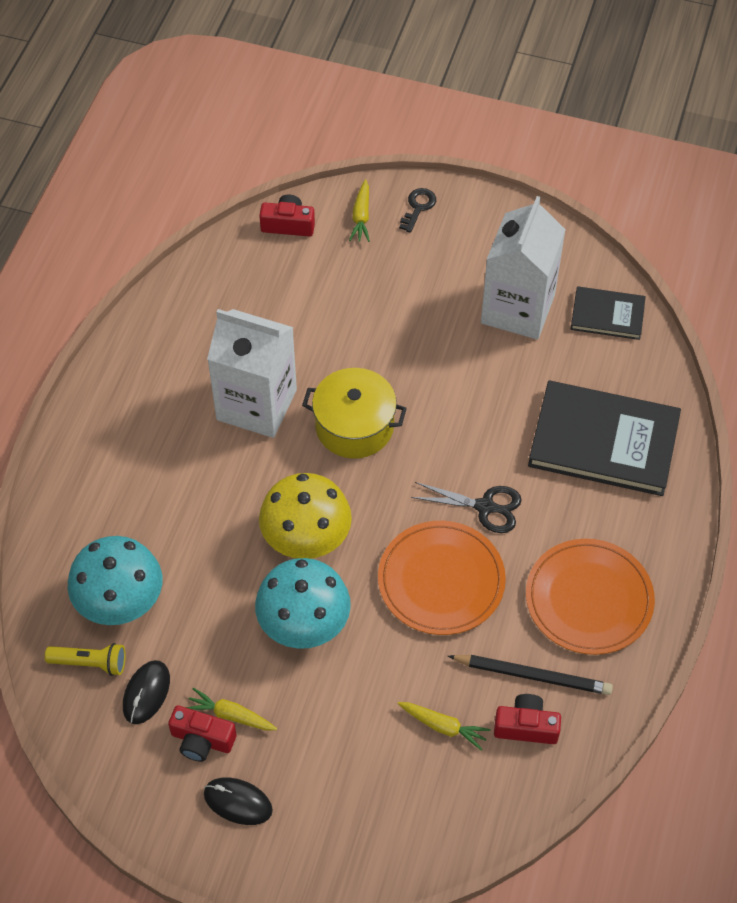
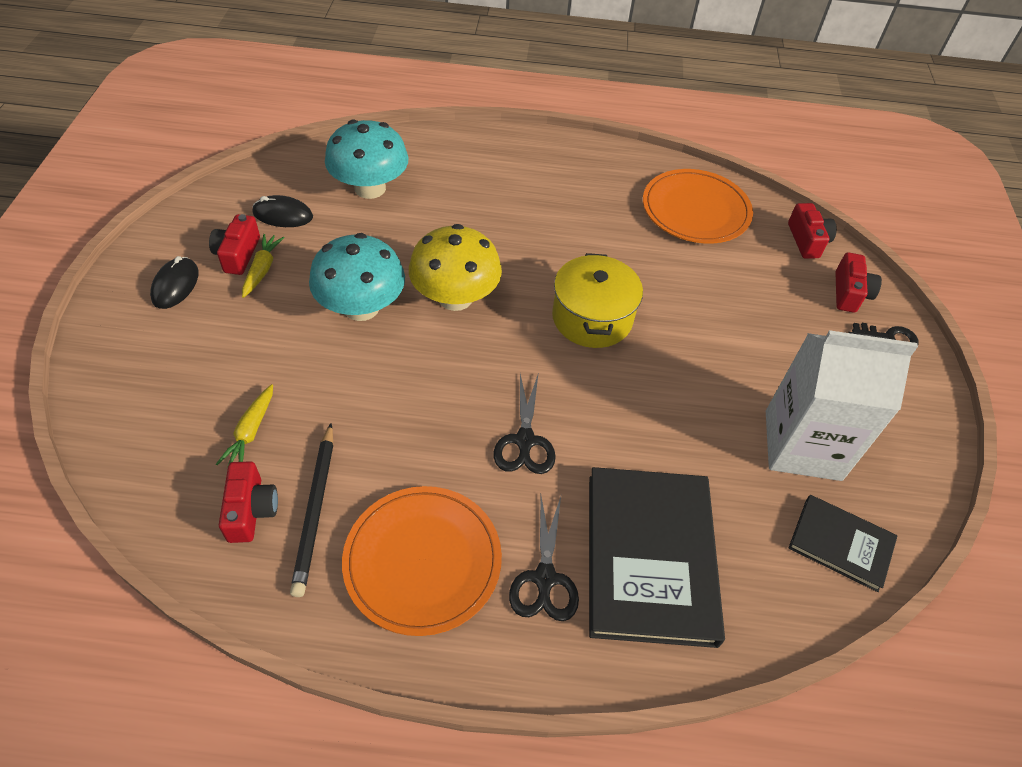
camera: 75 degrees right, 5 degrees down
(90, 663) = (309, 180): yellow flashlight -> none
(256, 405) = (592, 245): white carton -> none
(361, 216) = (849, 293): yellow carrot -> red camera
(441, 580) = (425, 410): orange plate -> orange plate (695, 210)
(607, 315) = (840, 544): black book -> black book turned 60 degrees counterclockwise
(613, 516) = (545, 578): none -> black scissors

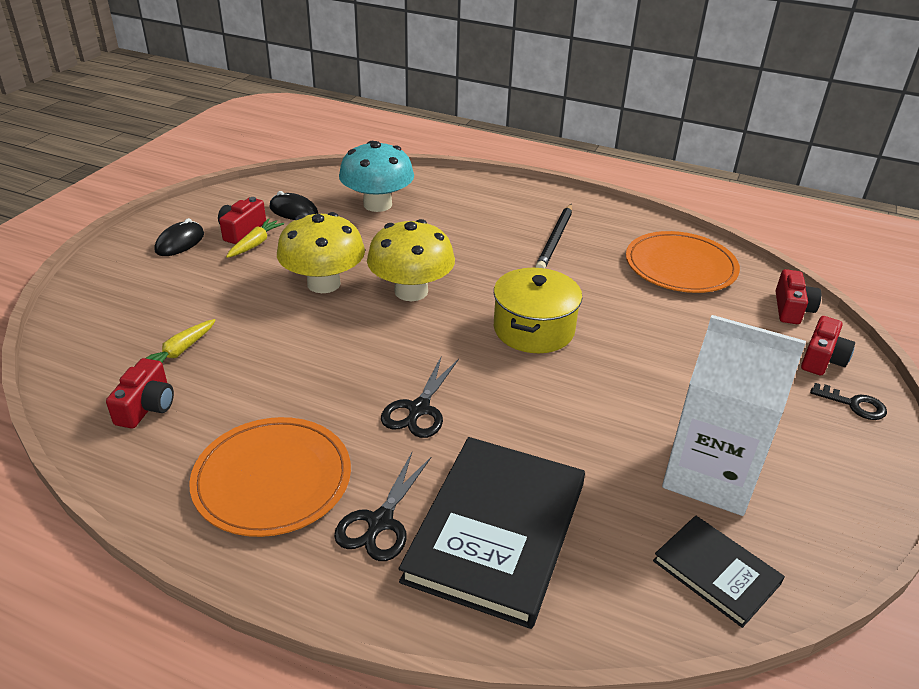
camera: 20 degrees right, 15 degrees down
(315, 510) = (200, 419): black pencil -> black pencil (555, 239)
(361, 307) = (323, 283): turquoise mushroom -> yellow mushroom

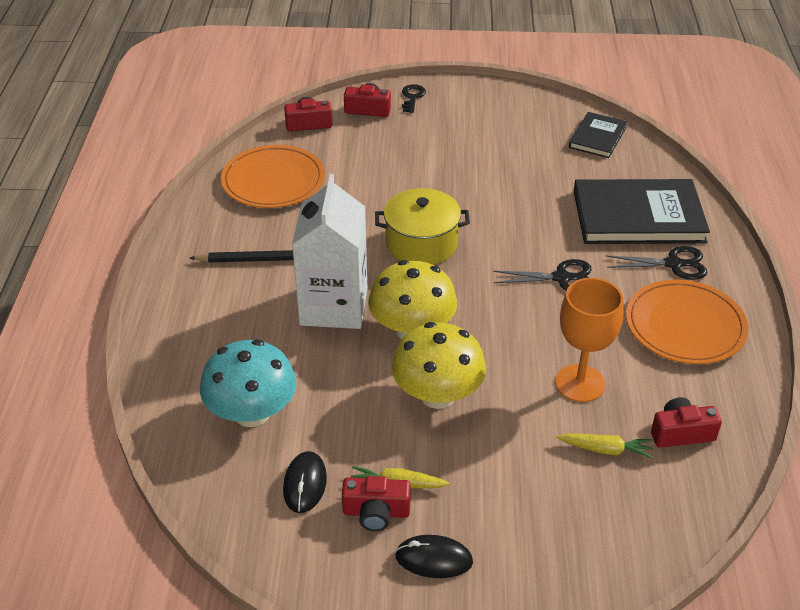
camera: 110 degrees left, 5 degrees up
(264, 365) = (580, 383): none -> orange goblet
(710, 475) = (523, 145): white carton -> white carton (334, 306)

